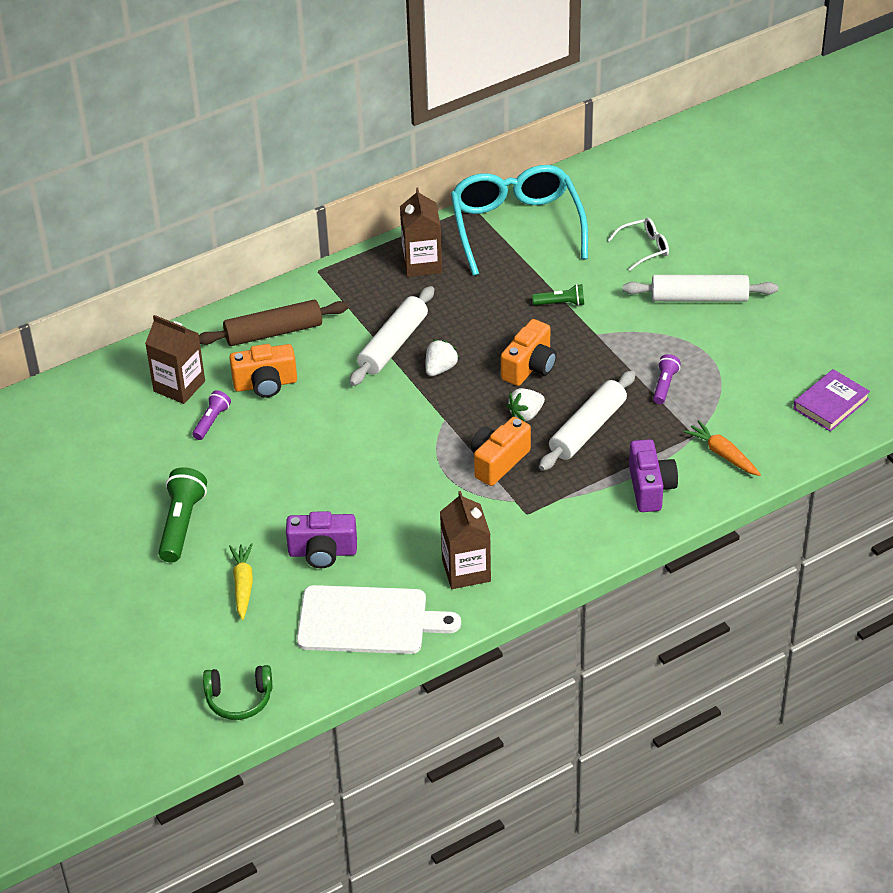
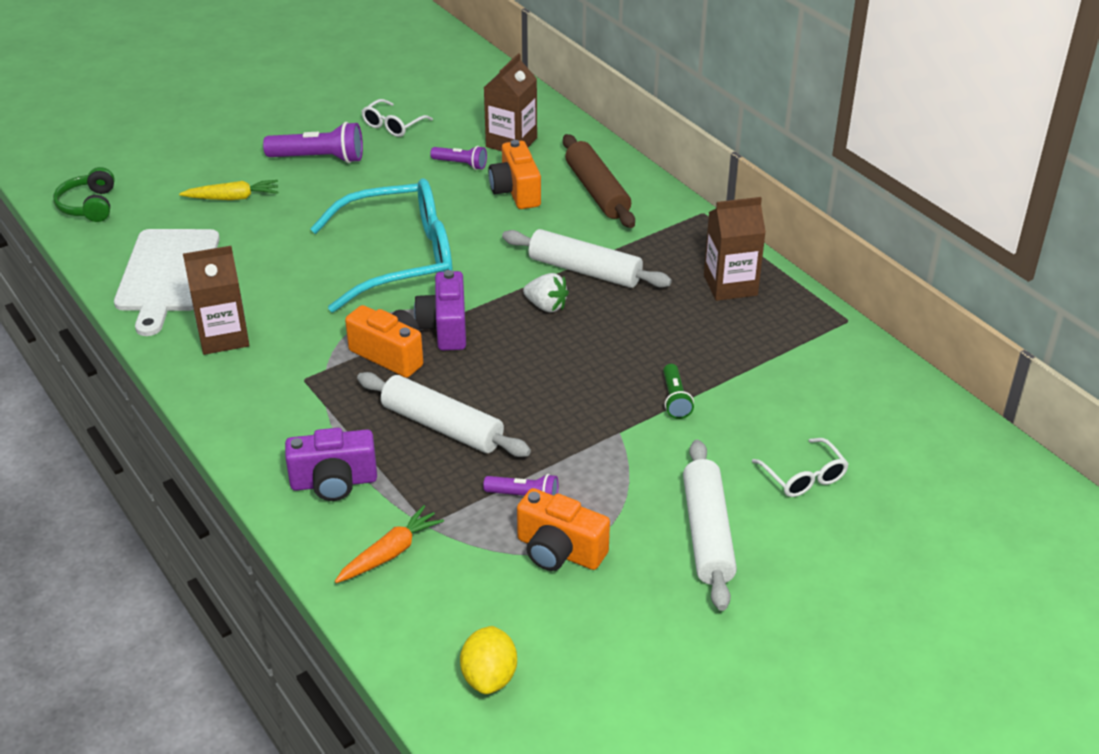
camera: 85 degrees right, 5 degrees down
(129, 472) = (392, 125): none -> white glasses
(181, 524) = (319, 158): green flashlight -> purple flashlight
(322, 552) = (267, 241): purple camera -> purple camera (445, 328)
(516, 226) = (820, 358): turquoise glasses -> turquoise glasses (401, 260)
(526, 414) = (469, 374): white strawberry -> none
(530, 367) = (553, 375): orange camera -> orange camera (559, 551)
(830, 404) = (489, 677): purple book -> yellow lemon

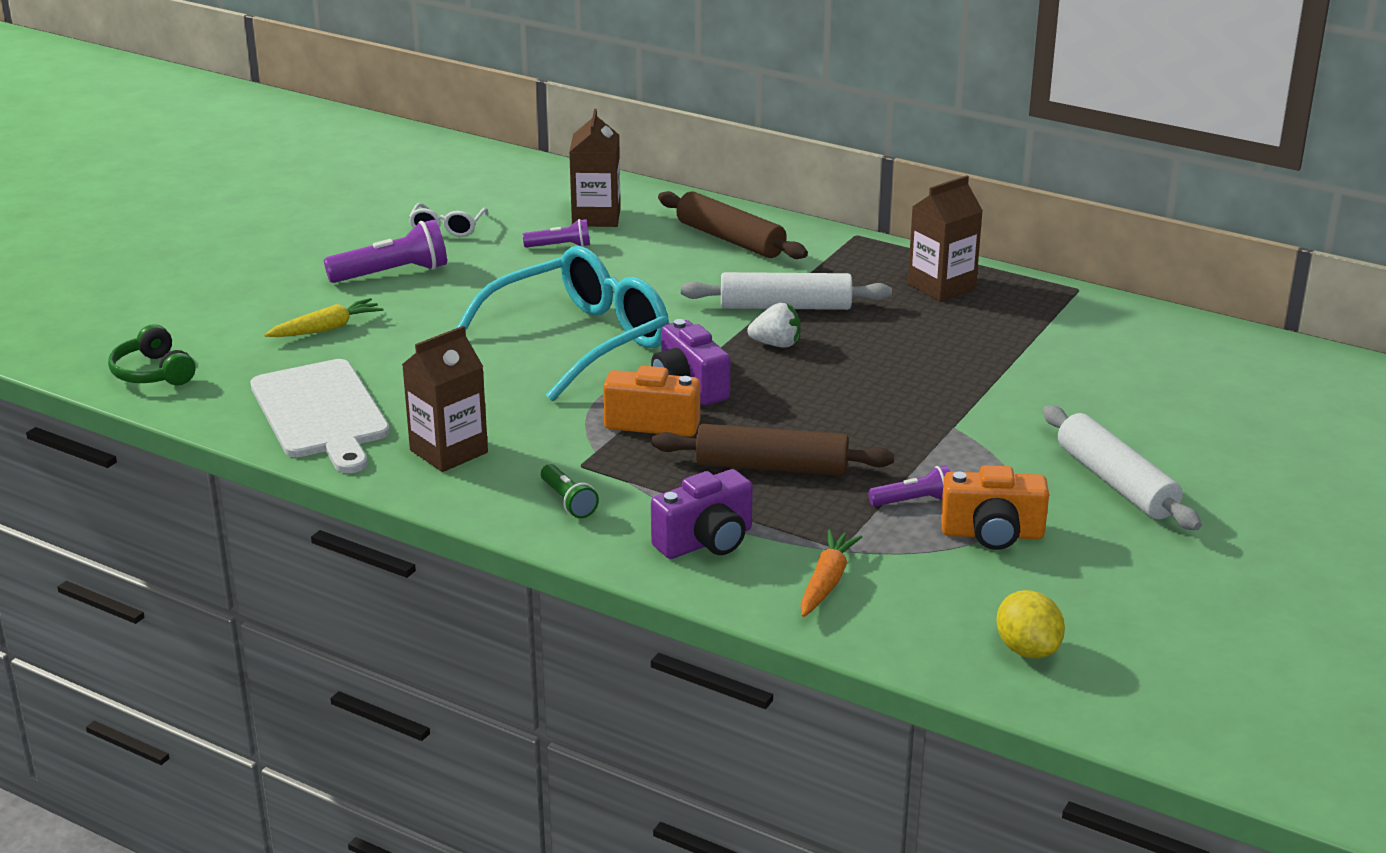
camera: 25 degrees left, 10 degrees down
(442, 426) = (771, 467): white rolling pin -> brown rolling pin
(516, 191) = (645, 257): orange camera -> none
(675, 399) = (981, 388): green flashlight -> green flashlight (568, 501)
(804, 477) = (1159, 417): white glasses -> none

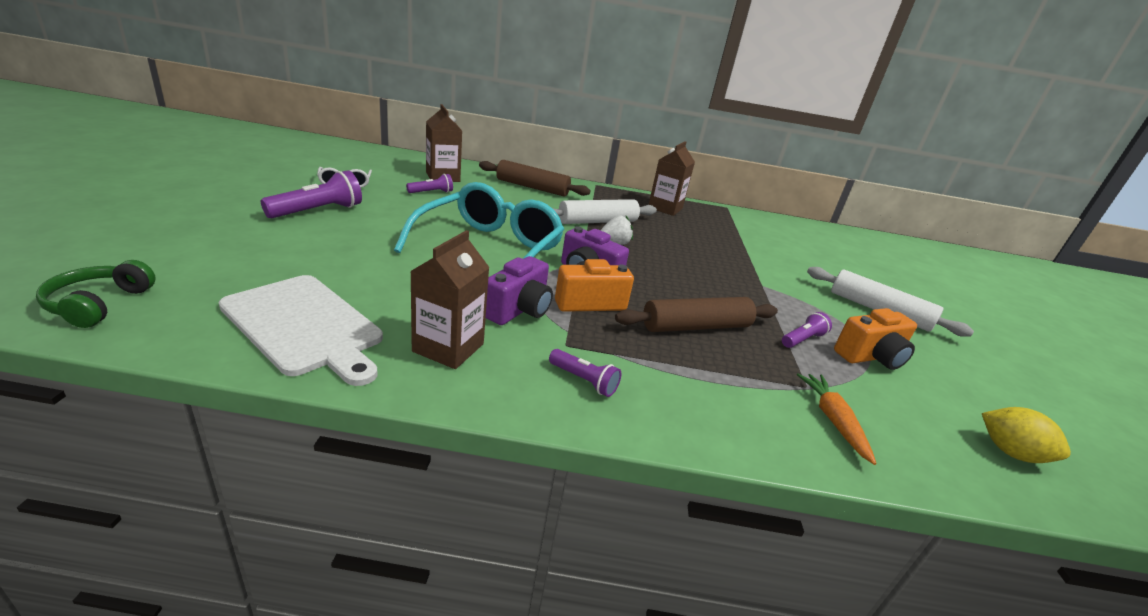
camera: 30 degrees left, 0 degrees up
(153, 373) = (99, 304): green headphones -> green headphones turned 60 degrees clockwise
(326, 329) = (279, 252): yellow carrot -> none
(568, 501) = (584, 381): green flashlight -> purple flashlight
(706, 542) = (718, 400): purple camera -> purple camera (519, 310)

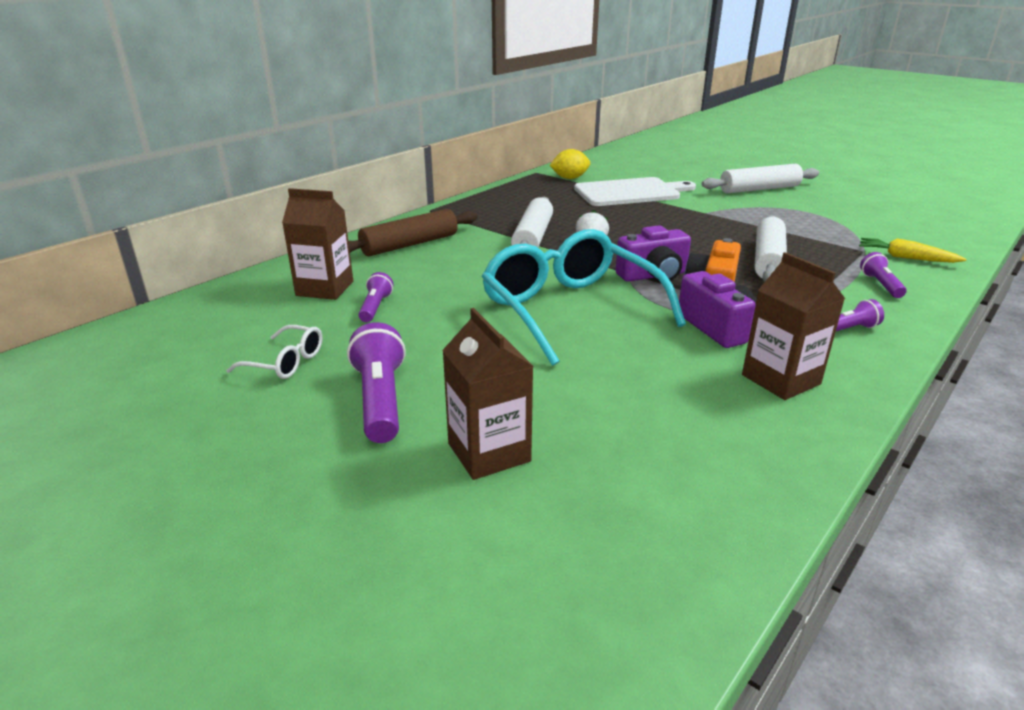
camera: 50 degrees left, 0 degrees up
(99, 304) = (607, 623): green headphones -> none
(305, 326) = (716, 456): white cutting board -> white cutting board (630, 192)
(665, 208) = (519, 198): brown carton -> brown carton (489, 452)
(696, 327) = (768, 260): brown rolling pin -> white rolling pin
(802, 339) = (797, 229): purple flashlight -> purple flashlight (880, 285)
(833, 420) = (906, 258): orange carrot -> yellow carrot
(870, 357) = (826, 217): orange camera -> none
(1010, 452) = (940, 222): yellow lemon -> yellow lemon (569, 178)

